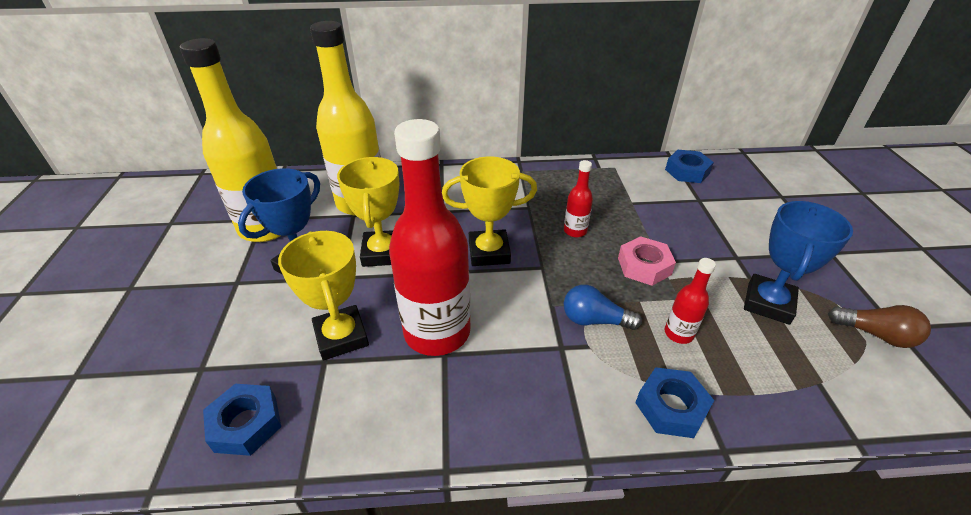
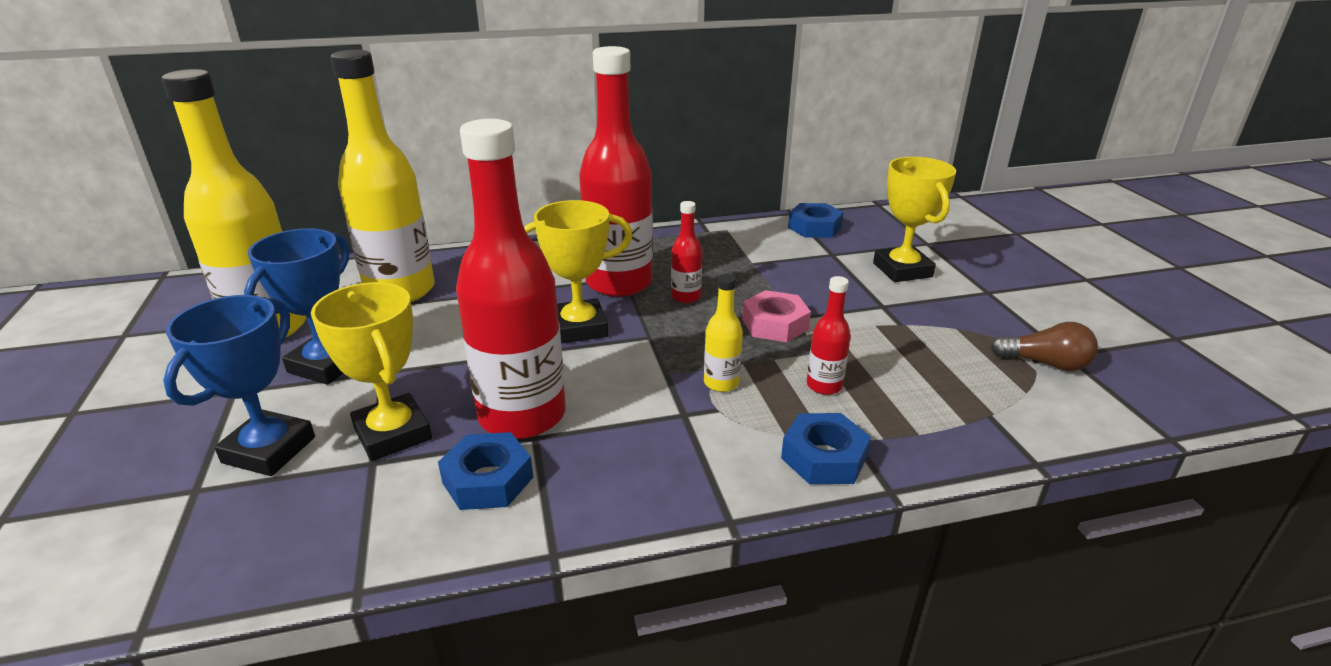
camera: 10 degrees left, 10 degrees down
(246, 424) = (271, 541): blue nut -> blue nut (488, 480)
(382, 253) = (437, 341): yellow trophy -> yellow trophy (902, 270)
(524, 212) = (619, 283): none -> red bottle
(594, 320) = (721, 383): blue light bulb -> yellow bottle
(768, 303) = (923, 346): blue trophy -> blue trophy (269, 450)

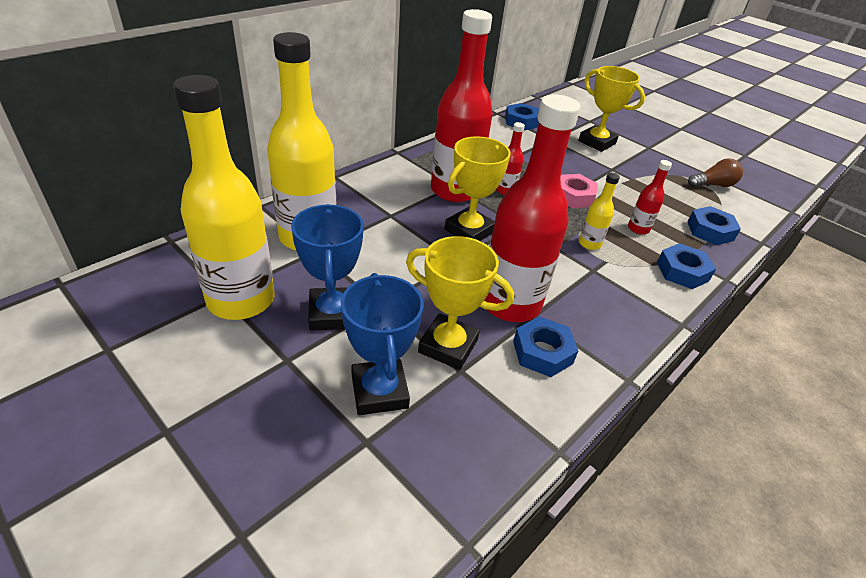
camera: 35 degrees left, 10 degrees up
(951, 421) = (710, 231): none -> blue nut

